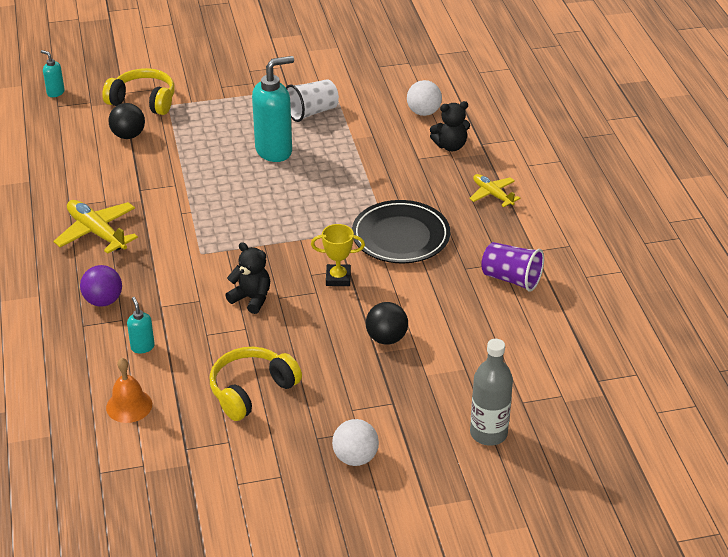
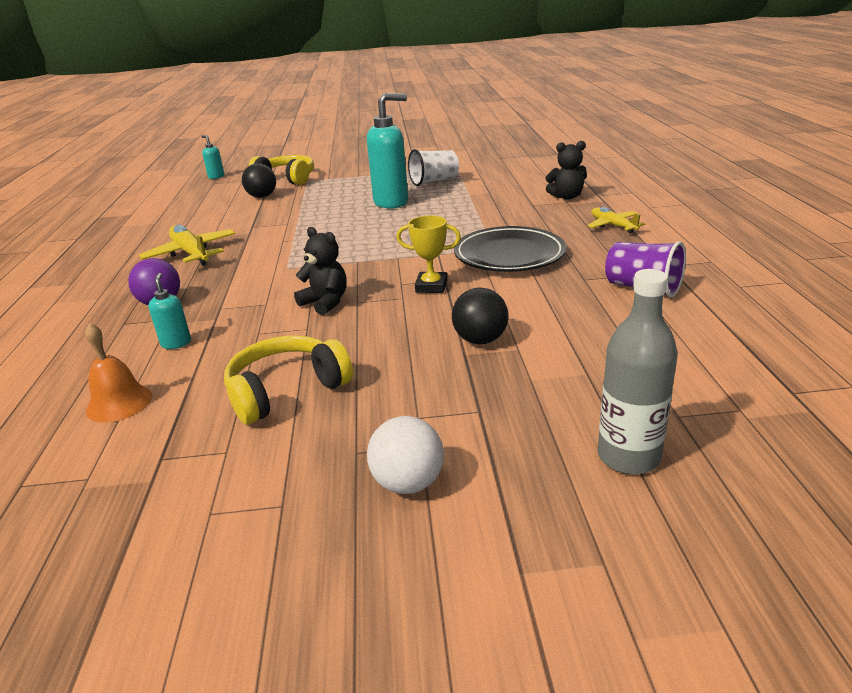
camera: 10 degrees right, 10 degrees down
(423, 112) = (540, 179): white ball -> none

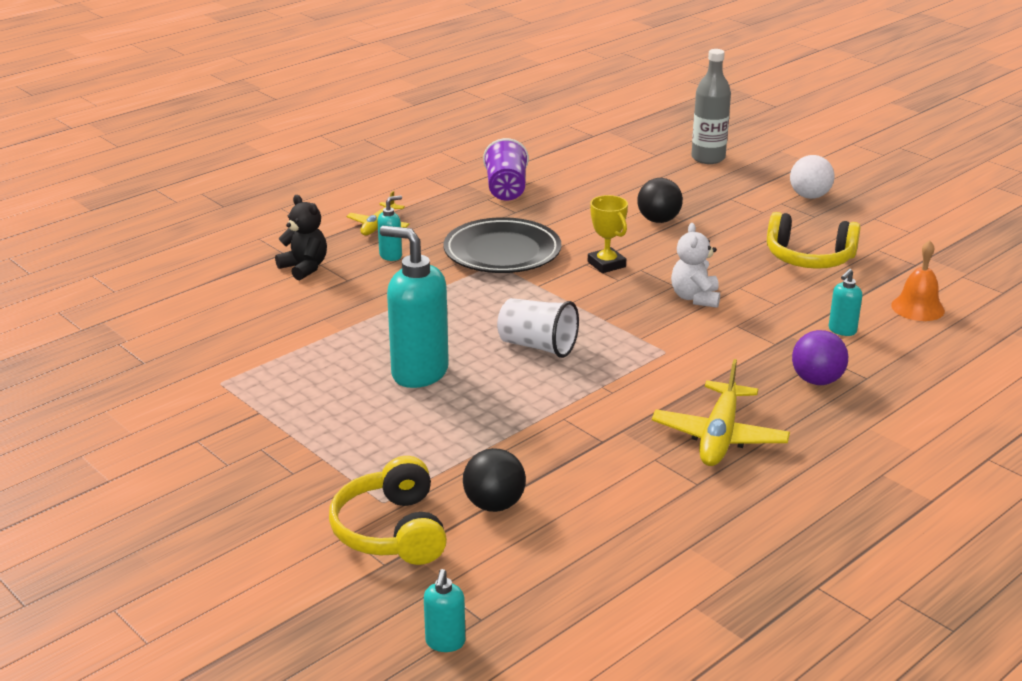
camera: 130 degrees left, 0 degrees up
(325, 302) = (695, 298): black teddy bear -> white teddy bear
(434, 181) = (304, 375): white cup -> white cup (537, 346)
(553, 221) = (391, 256): none -> turquoise soap dispenser

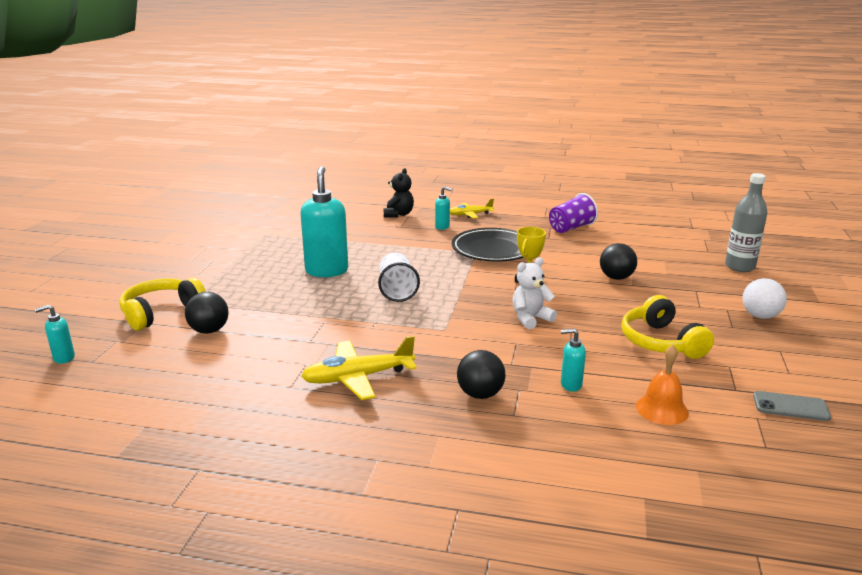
camera: 55 degrees right, 5 degrees down
(817, 380) = (480, 394): purple ball -> black ball
(959, 256) = (790, 406): none -> grey phone

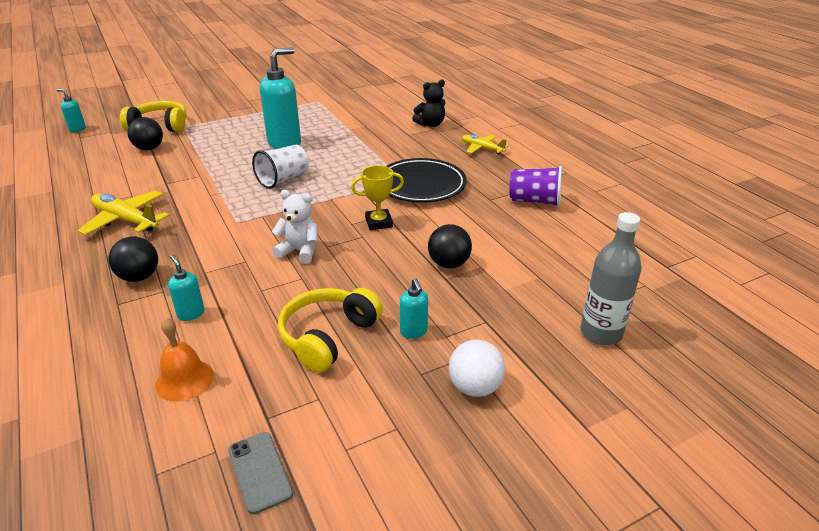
camera: 50 degrees right, 10 degrees up
(442, 227) = (434, 148): turquoise soap dispenser -> turquoise soap dispenser (414, 332)

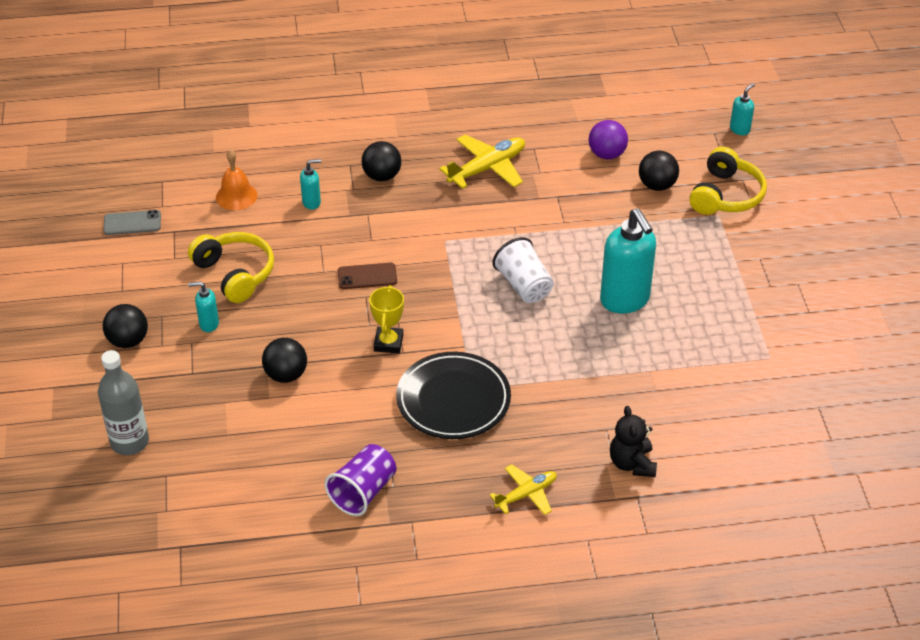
camera: 110 degrees right, 10 degrees up
(106, 171) = (607, 154): none -> purple ball
(299, 251) = (367, 276): white teddy bear -> brown phone
(475, 387) = (128, 341): white ball -> black ball

